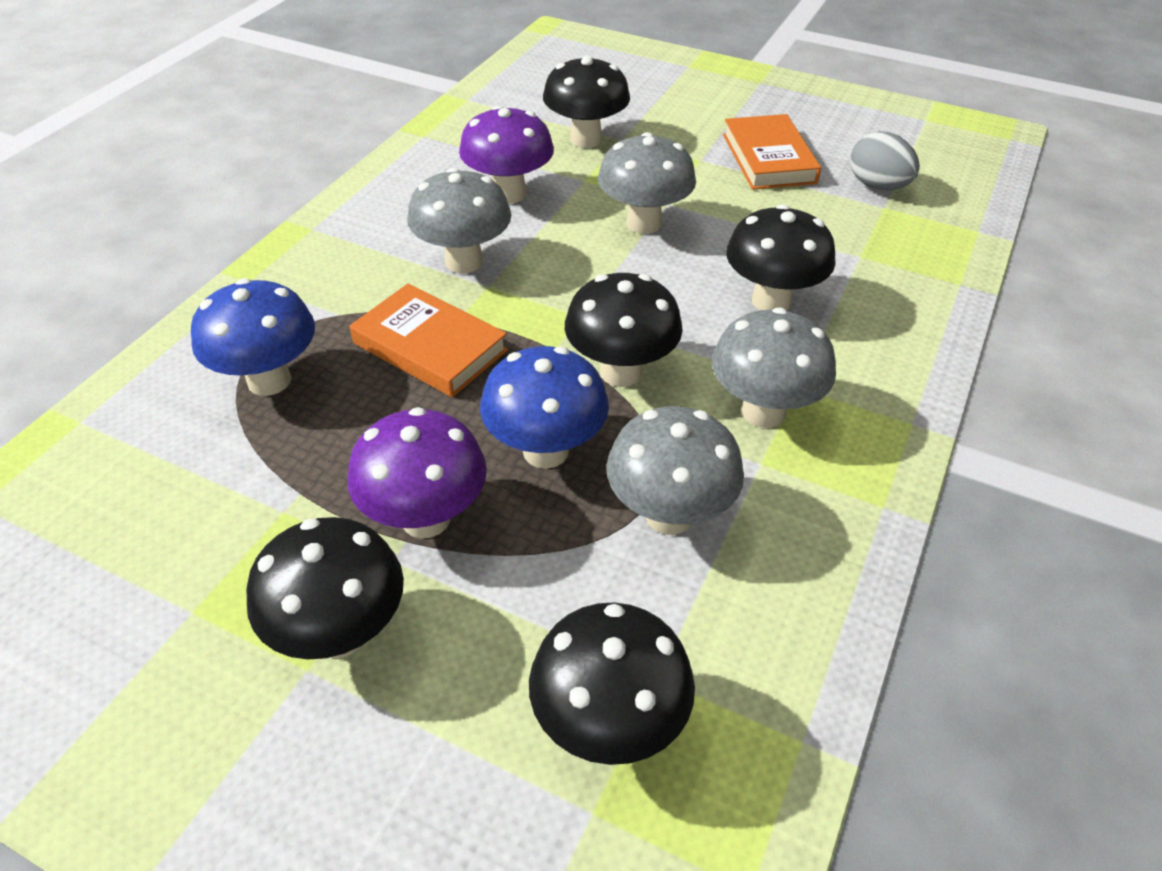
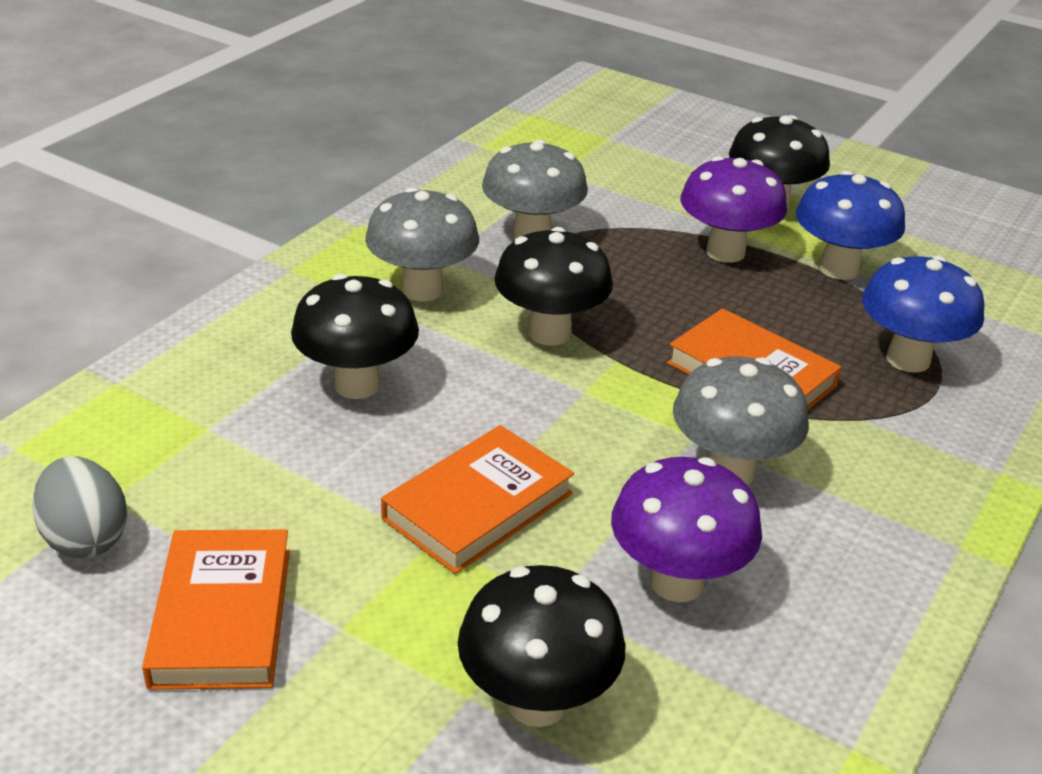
camera: 175 degrees left, 10 degrees down
(545, 451) = (628, 282): blue mushroom -> blue mushroom (839, 269)
(609, 724) = (595, 160): black mushroom -> none
(643, 223) = (478, 506): grey mushroom -> orange book

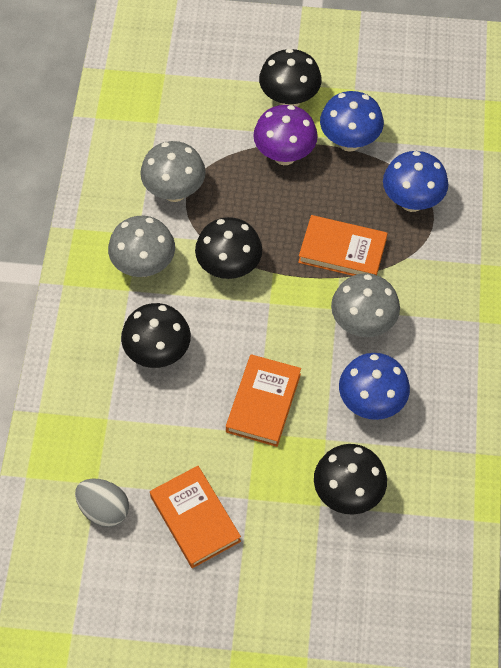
camera: 25 degrees left, 25 degrees up
(677, 582) = (371, 403): purple mushroom -> blue mushroom

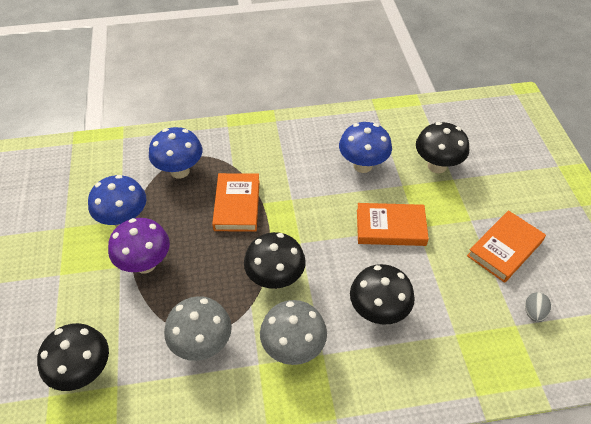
camera: 105 degrees left, 10 degrees down
(104, 509) = (534, 313): grey egg -> grey egg, size x0.65
(289, 100) = (79, 274): black mushroom -> black mushroom (84, 372)
(362, 324) = (299, 181): grey mushroom -> none

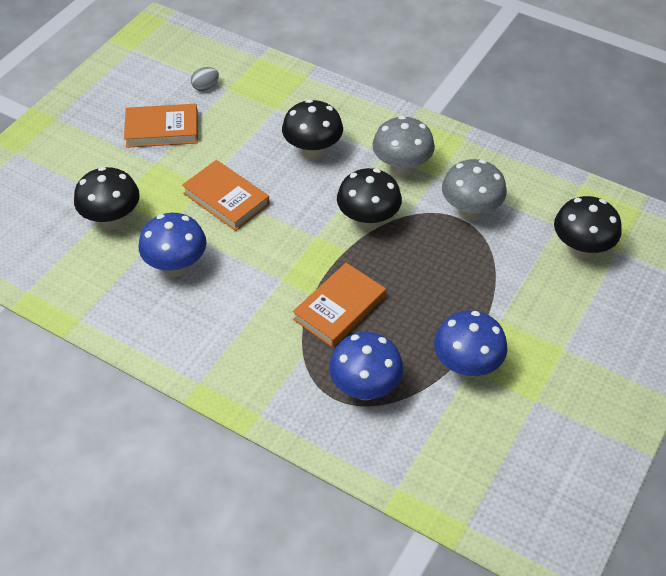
camera: 140 degrees left, 0 degrees up
(145, 264) = (474, 306): purple mushroom -> none

